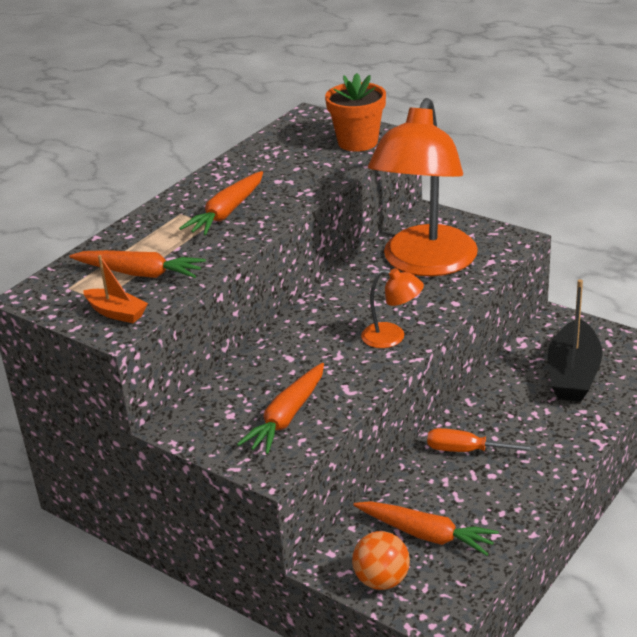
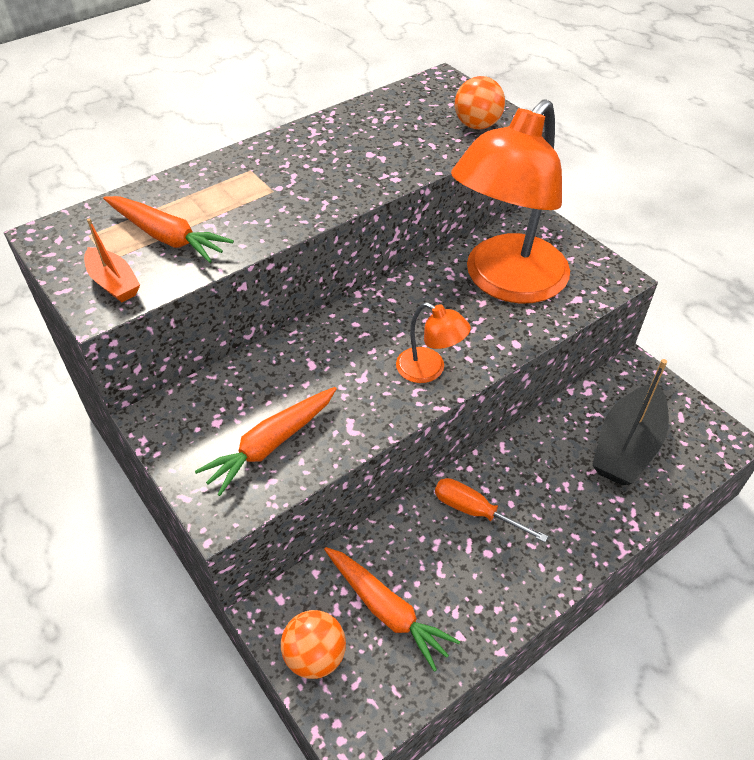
camera: 15 degrees right, 15 degrees up
(227, 212) = (297, 181): orange carrot -> none
(358, 142) = (477, 125): orange flower pot -> orange ball

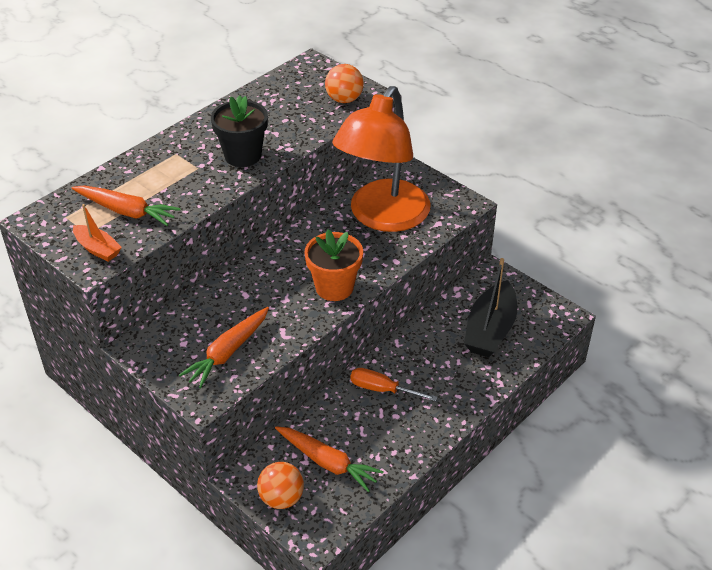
camera: 10 degrees left, 5 degrees down
(334, 181) = (243, 155): none -> black flower pot
(429, 370) = (334, 287): orange lamp -> orange flower pot

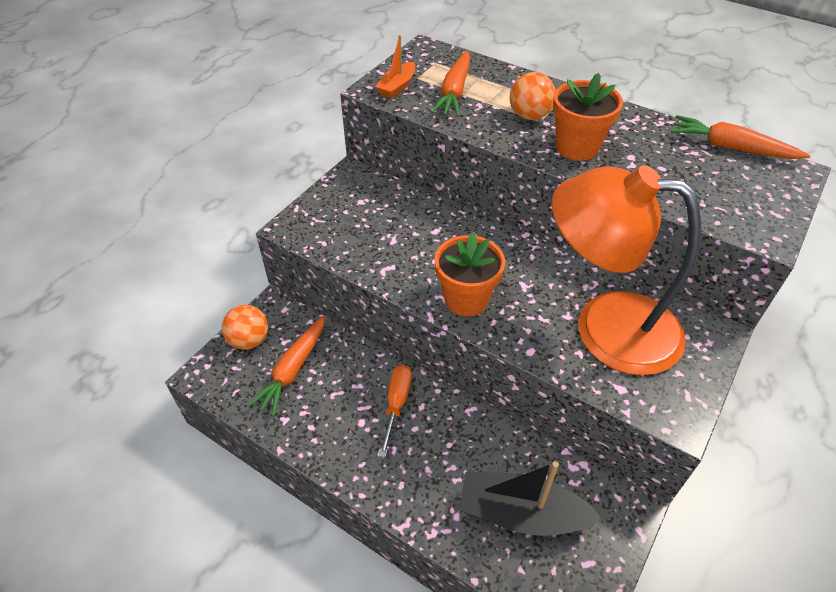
camera: 80 degrees right, 5 degrees up
(228, 352) = (353, 233): orange carrot -> orange carrot (731, 147)
(243, 155) = (577, 147): black flower pot -> orange flower pot
(344, 99) = (738, 211): orange ball -> orange ball (529, 116)

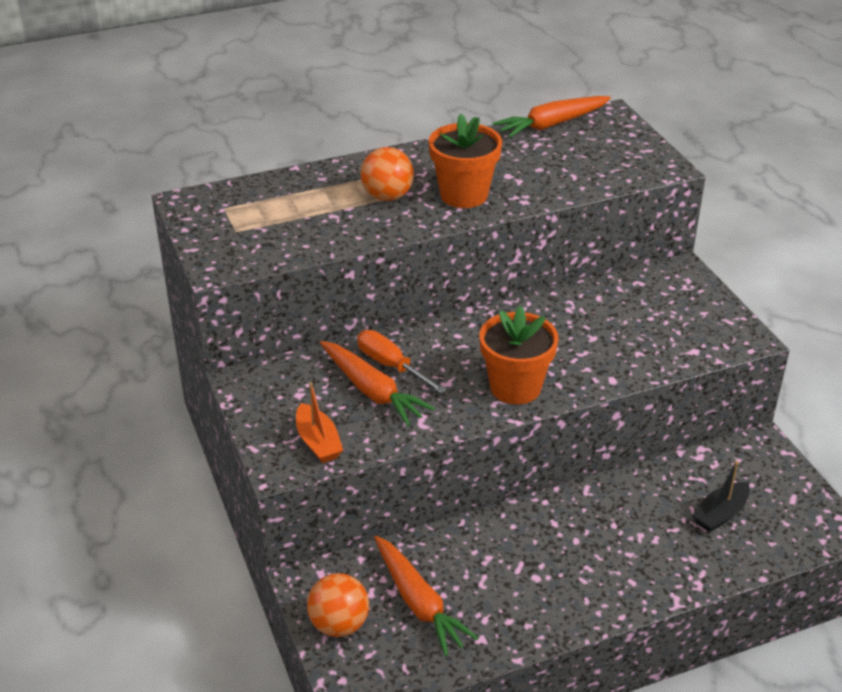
camera: 55 degrees left, 10 degrees down
(396, 404) = (536, 540): orange screwdriver -> orange screwdriver (391, 366)
(397, 87) = (235, 250): orange boat -> orange boat (318, 442)
(454, 92) = (293, 220): orange carrot -> orange carrot (372, 391)
(521, 513) = (720, 514): black boat -> black boat, size x0.55
(605, 327) = (624, 323): orange lamp -> none

